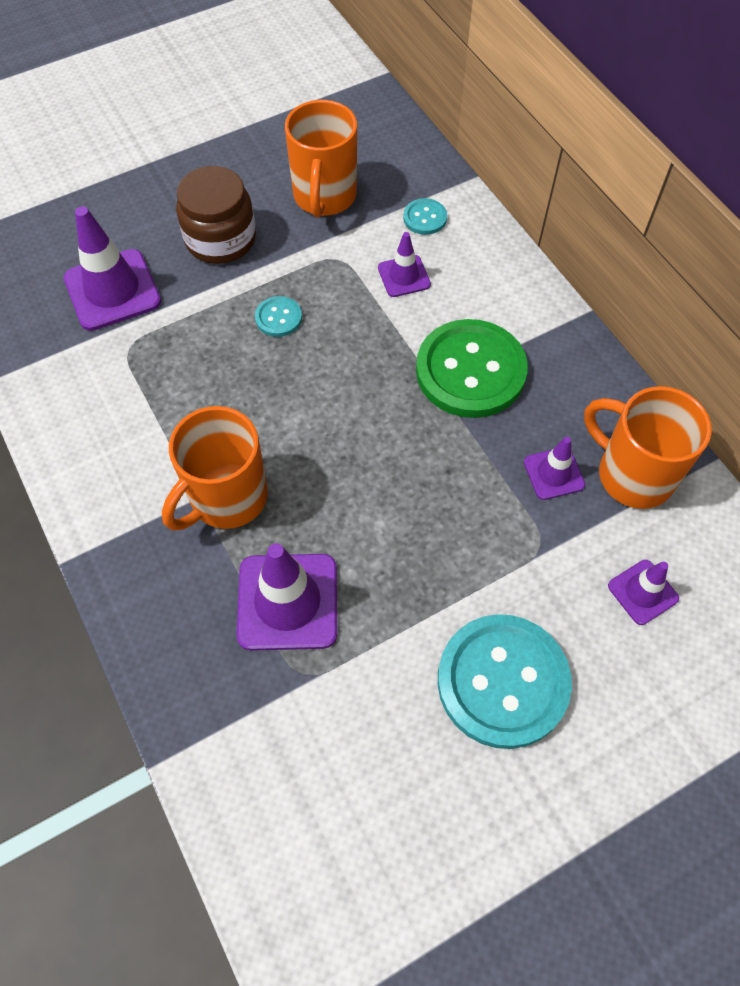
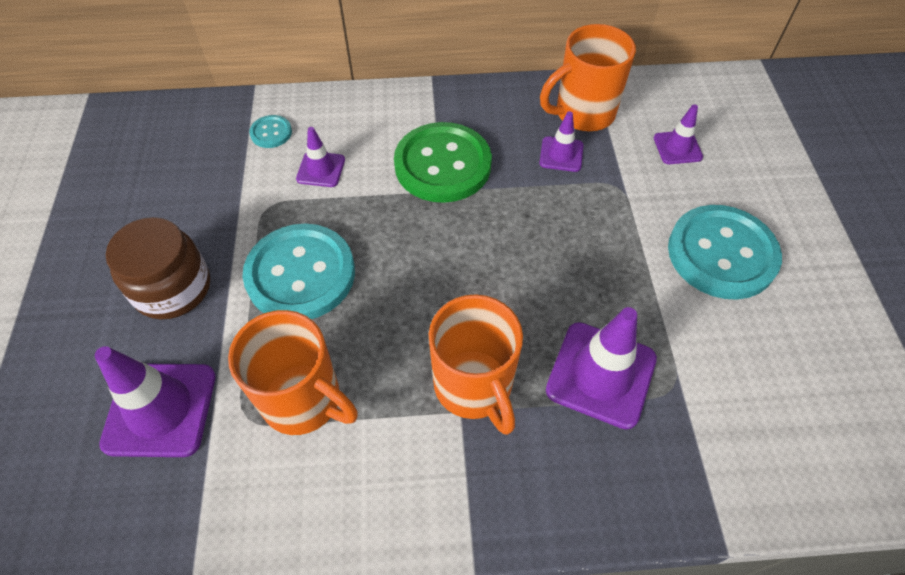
camera: 65 degrees left, 5 degrees down
(278, 318) = (300, 274): turquoise button -> turquoise button, size x2.28
(324, 197) = (190, 190): orange mug -> orange mug (304, 400)

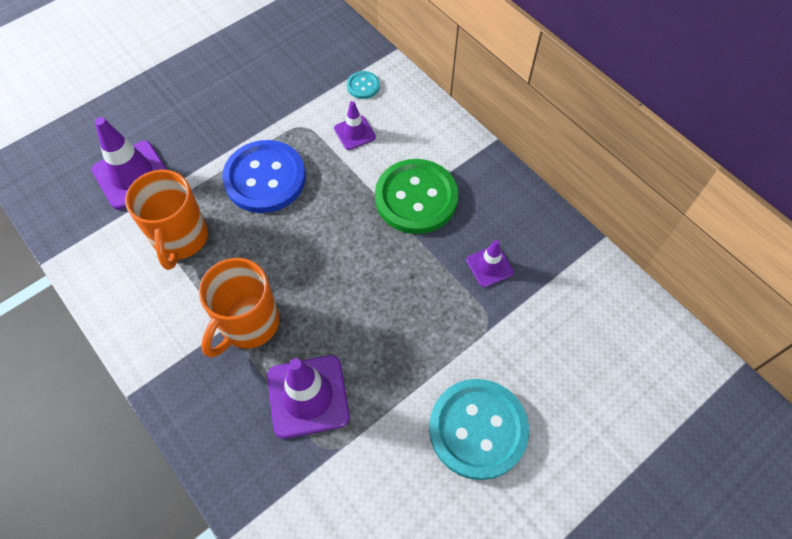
camera: 55 degrees right, 5 degrees up
(172, 288) = (210, 123): brown jar -> none
(300, 274) = (265, 178): turquoise button -> blue button
(583, 113) = (546, 258): orange mug -> none
(677, 148) = (568, 345): purple traffic cone -> none

